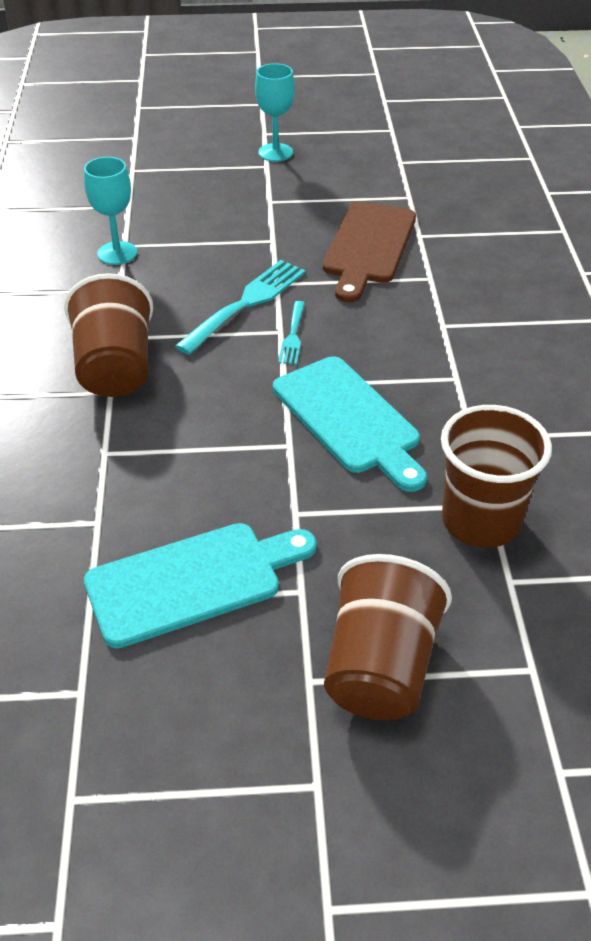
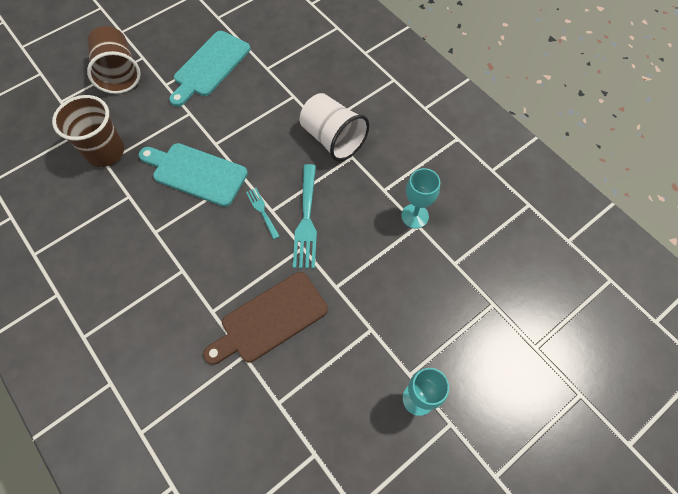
camera: 145 degrees right, 20 degrees up
(115, 368) = (333, 139): brown cup -> white cup
(368, 247) = (270, 319): brown cutting board -> brown cutting board turned 105 degrees counterclockwise

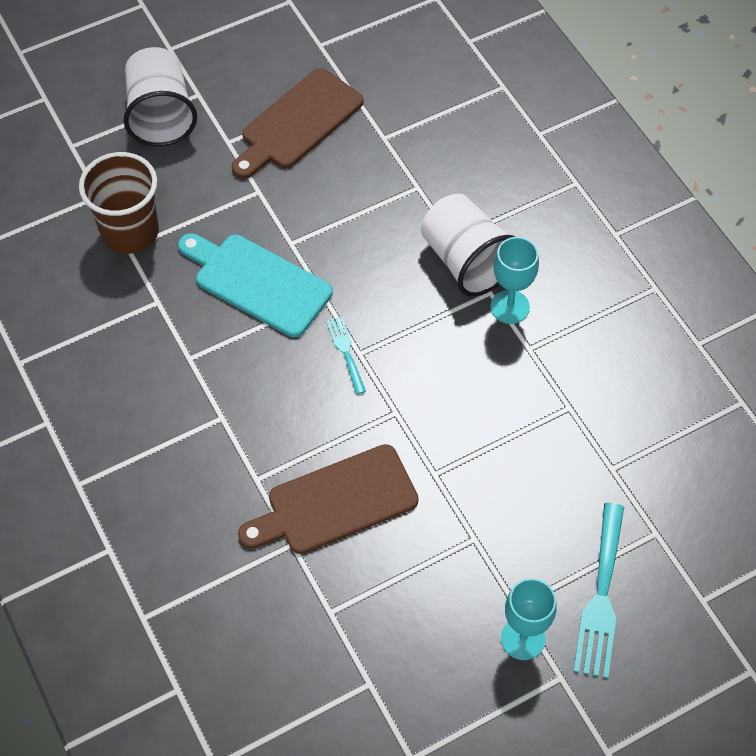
camera: 10 degrees right, 5 degrees down
(119, 73) = (161, 115): brown cup -> white cup
(210, 66) = (298, 123): turquoise cutting board -> brown cutting board
(306, 220) = (408, 375): turquoise fork -> turquoise fork (601, 597)
(415, 216) = (567, 393): turquoise goblet -> turquoise goblet (510, 307)

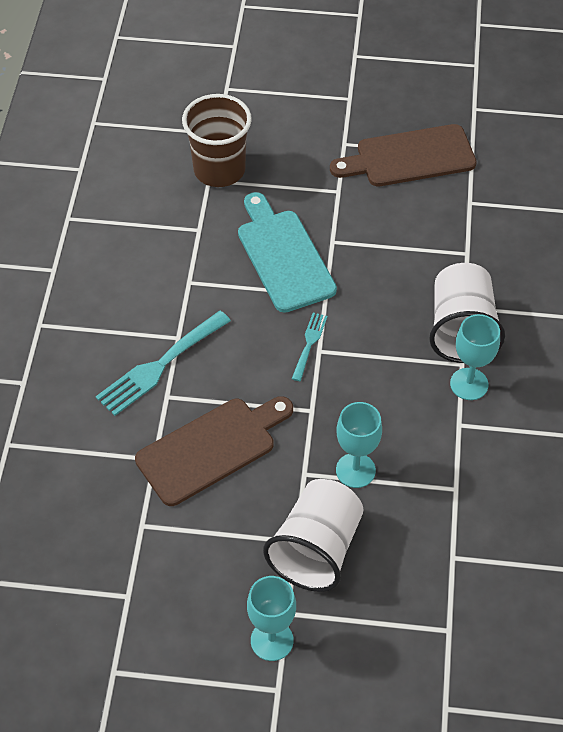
camera: 35 degrees right, 5 degrees down
(161, 115) = (309, 99): white cup -> white cup (316, 549)
(335, 502) = (211, 448): brown cutting board -> brown cutting board turned 135 degrees clockwise
(475, 443) = (355, 470): none -> turquoise goblet
(601, 597) = (361, 650): turquoise fork -> turquoise fork (160, 366)

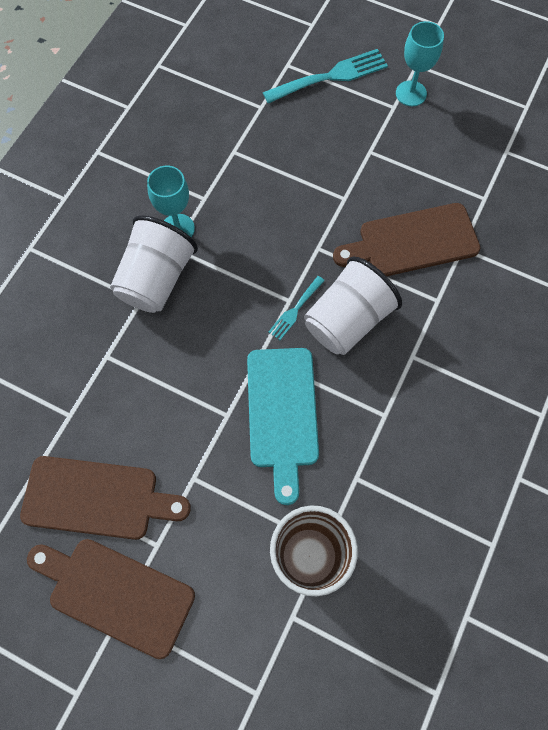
camera: 160 degrees left, 15 degrees up
(160, 366) = (436, 332): turquoise fork -> turquoise fork (330, 76)
(316, 549) = (357, 141): white cup -> white cup (347, 320)
(355, 470) = (303, 188): turquoise goblet -> none
(359, 109) = (116, 594): none -> brown cutting board

